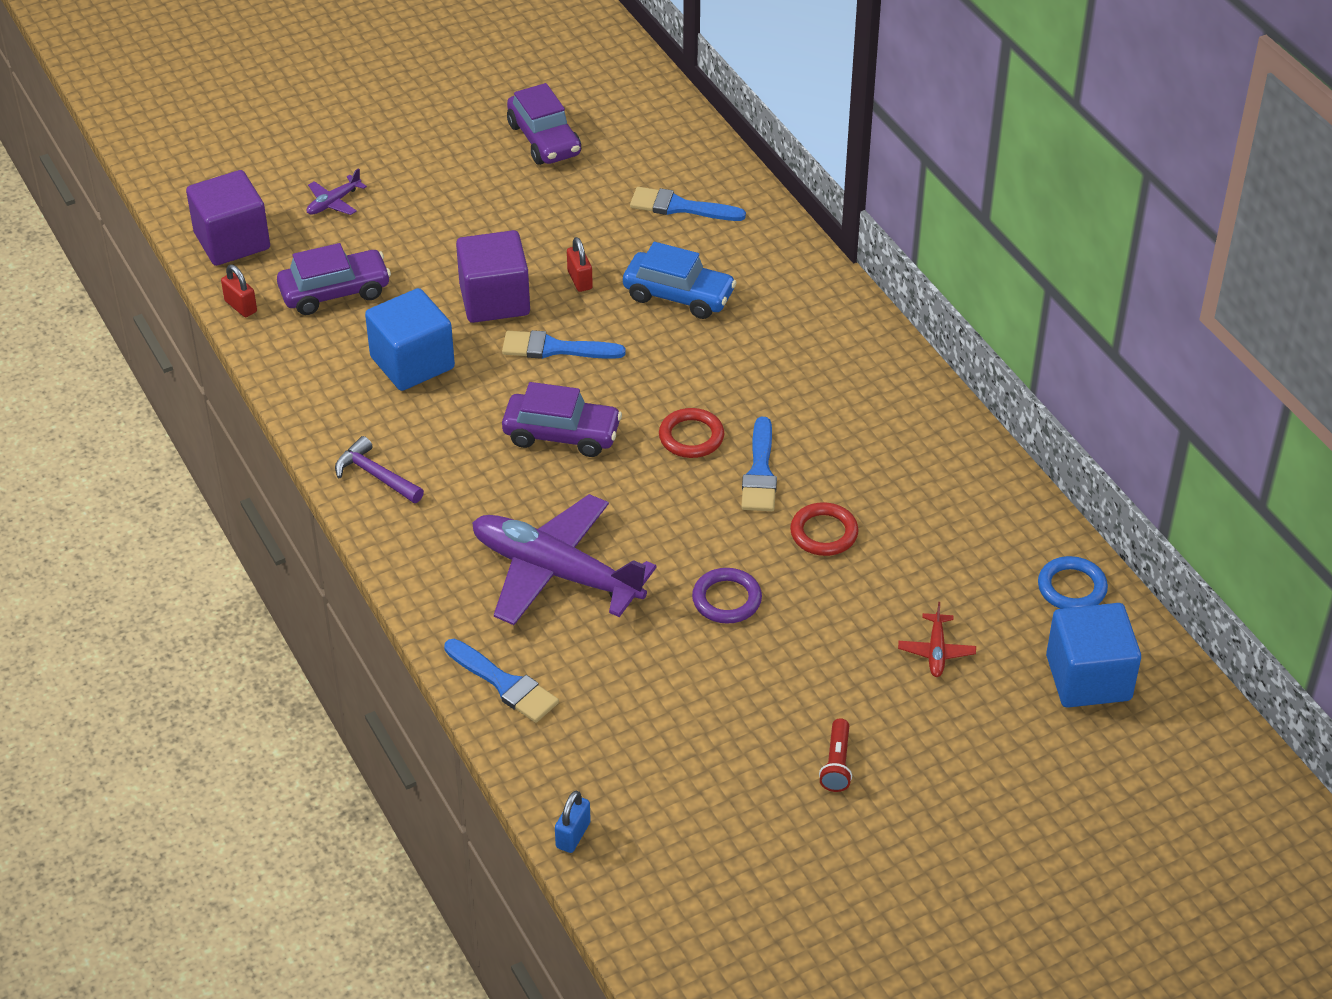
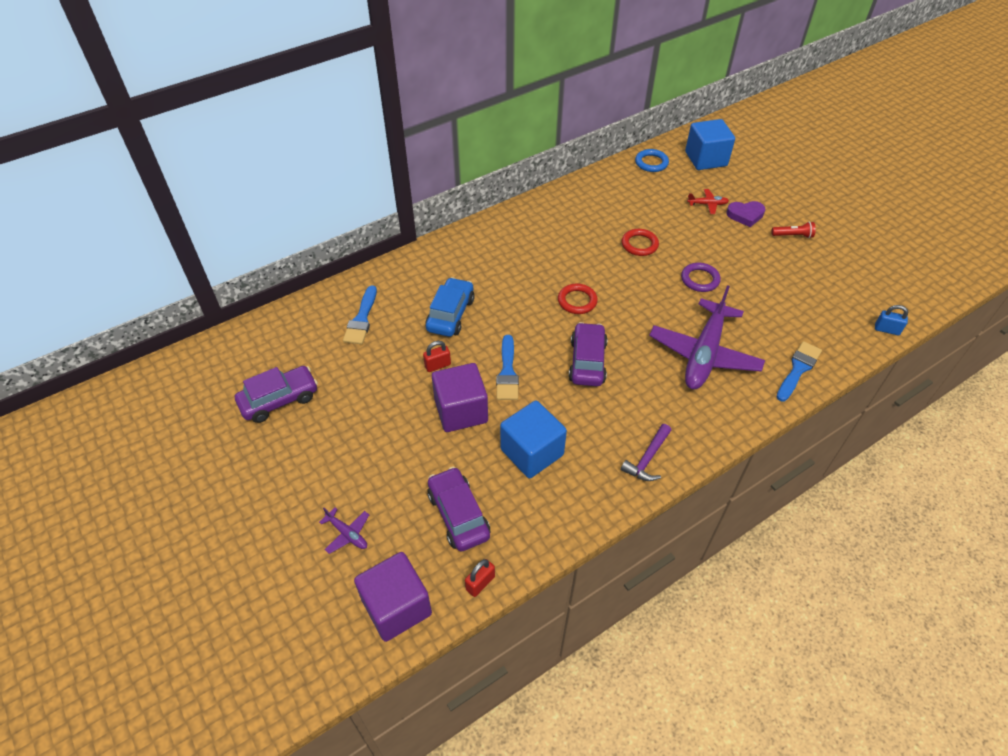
camera: 95 degrees left, 5 degrees up
(760, 472) = (599, 271): blue brush -> none
(901, 703) = (745, 215): none -> purple heart

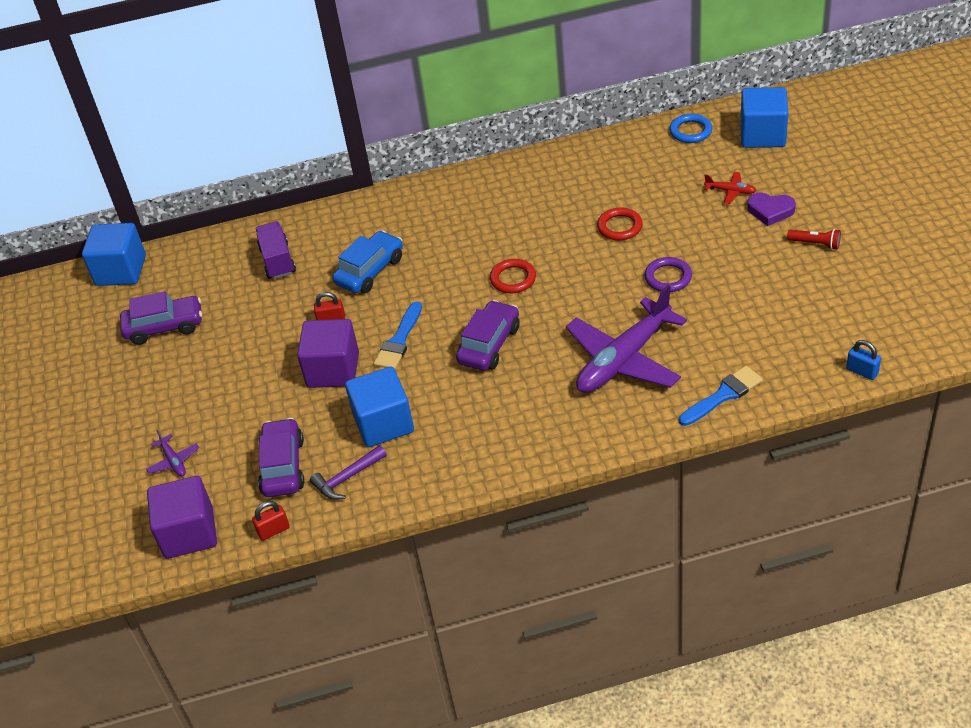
camera: 25 degrees right, 5 degrees down
(211, 353) = (121, 270): none -> blue cube
(361, 319) = (277, 261): blue brush -> purple truck
(647, 459) = (499, 453): purple hammer -> purple hammer (347, 478)

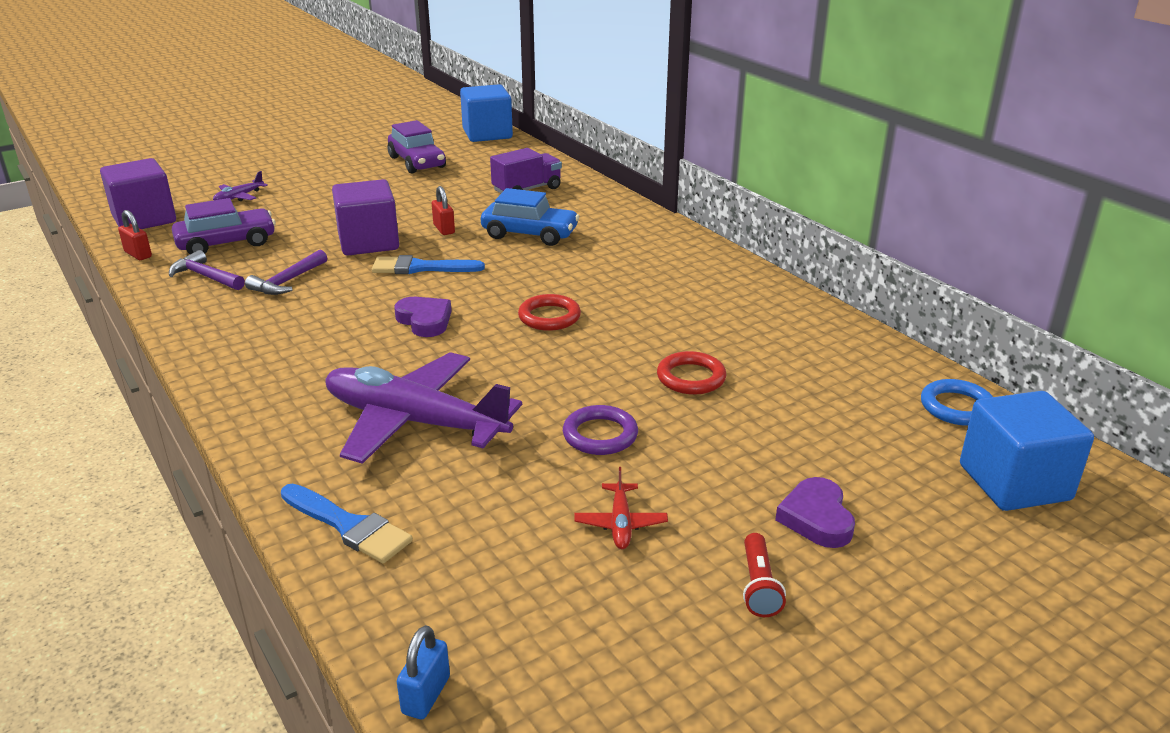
camera: 65 degrees right, 15 degrees down
(383, 423) = (288, 281): blue cube -> purple hammer
(489, 345) = (425, 321): purple car -> purple heart
(730, 191) = (838, 467): red plane -> red plane (620, 523)

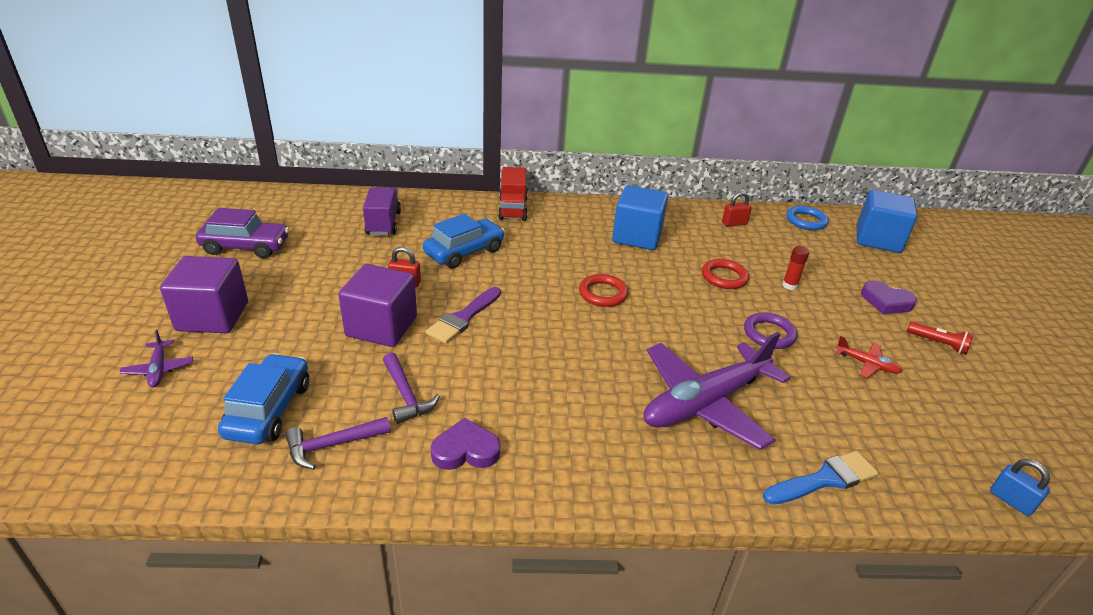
camera: 60 degrees left, 5 degrees up
(138, 254) = (208, 483): red padlock -> red padlock (734, 223)
(144, 219) = (111, 455): purple cube -> purple cube (212, 316)
(227, 243) = (269, 410): purple car -> blue car
(421, 268) = (463, 318): blue brush -> purple brush
(425, 321) = (557, 347): purple heart -> purple heart (465, 450)
(487, 134) = (242, 196): blue cube -> blue cube (637, 236)
(647, 229) = (513, 209): none -> red truck
(740, 428) = (789, 285): none -> red glue stick

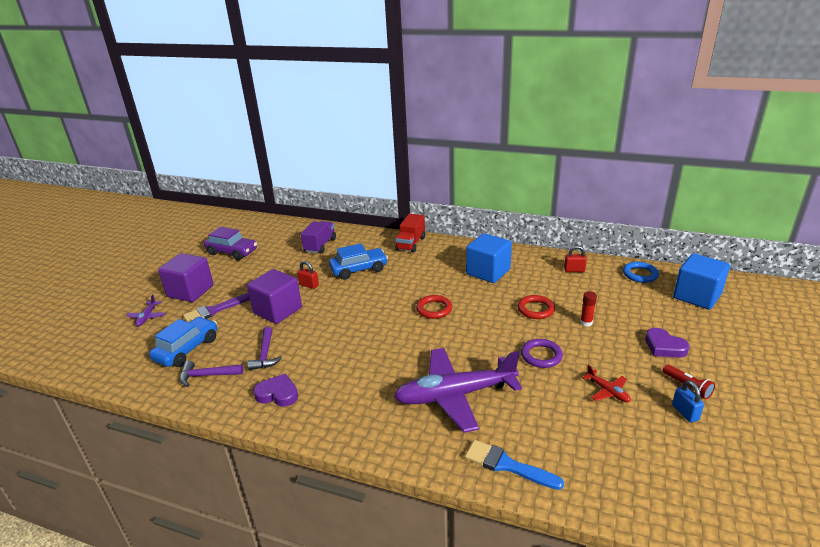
camera: 25 degrees right, 5 degrees down
(463, 318) = (330, 312): purple brush -> purple brush (214, 310)
(824, 479) = (507, 465): blue brush -> blue brush turned 150 degrees counterclockwise
(1011, 501) = (656, 517): blue padlock -> blue padlock (685, 412)

